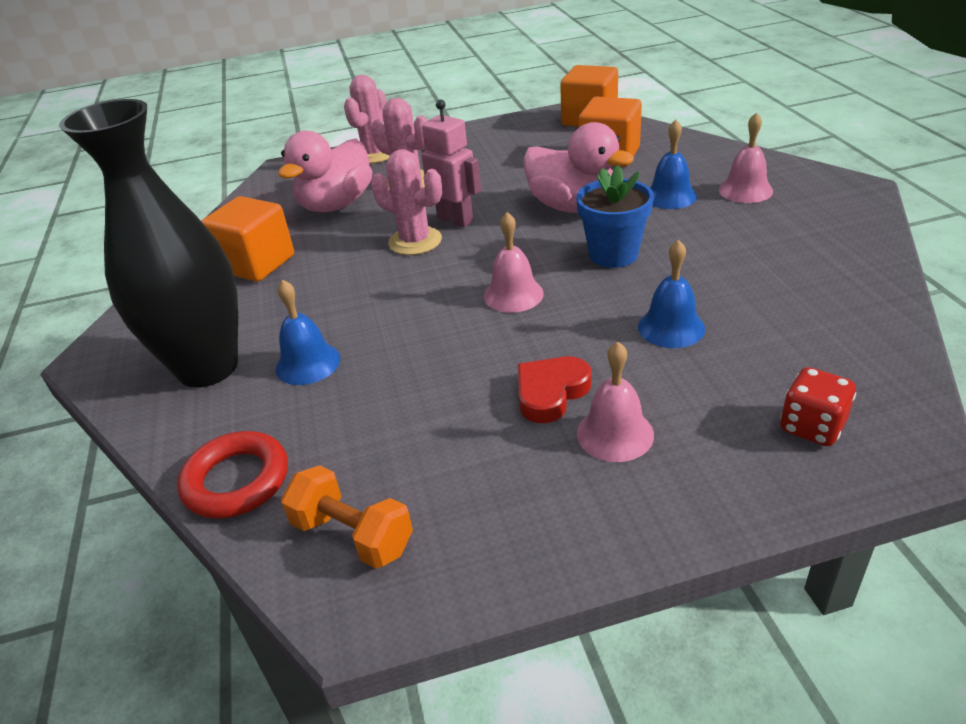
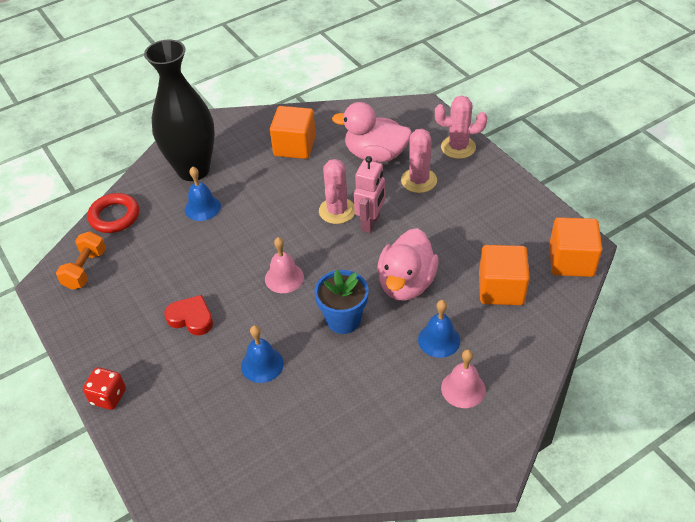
camera: 70 degrees right, 10 degrees up
(615, 434) = (161, 353): pink bell -> none
(812, 427) = (176, 443): red dice -> red dice (108, 397)

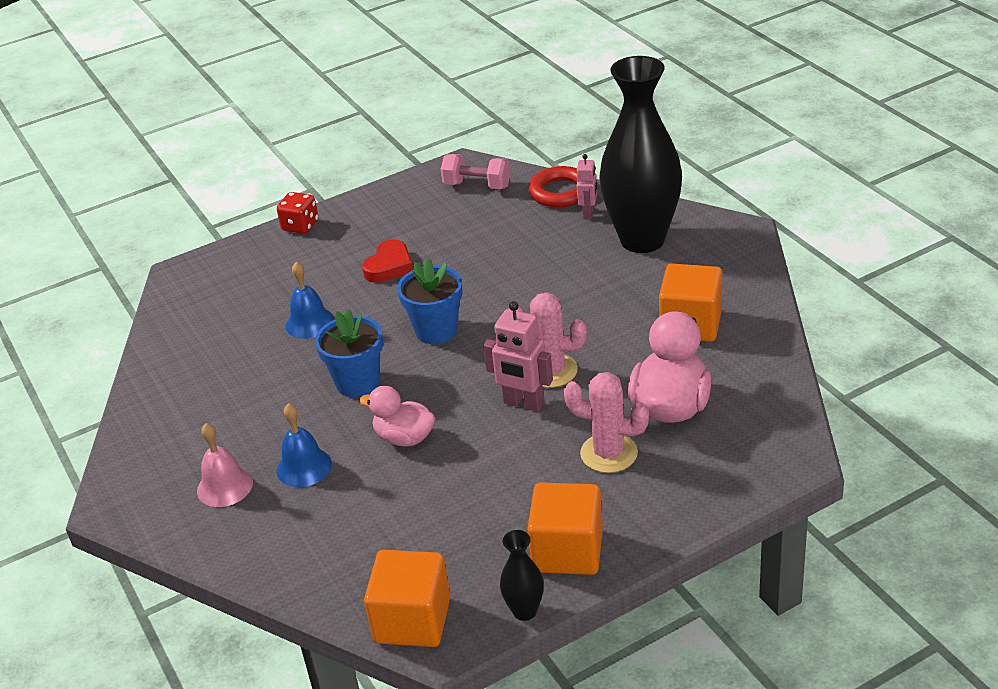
camera: 95 degrees right, 10 degrees down
(85, 269) = (477, 185): orange dumbbell -> pink dumbbell
(150, 199) = (588, 213): none -> pink robot
(202, 207) = (569, 255): blue bell -> none
(284, 278) = (436, 330): pink bell -> blue flower pot
(406, 283) = (404, 438): pink duck -> pink duck, size x0.64
(458, 147) = (688, 501): pink cactus -> none
(501, 289) = (375, 533): orange cube -> orange cube (567, 551)
(553, 211) = (525, 611): none -> black vase

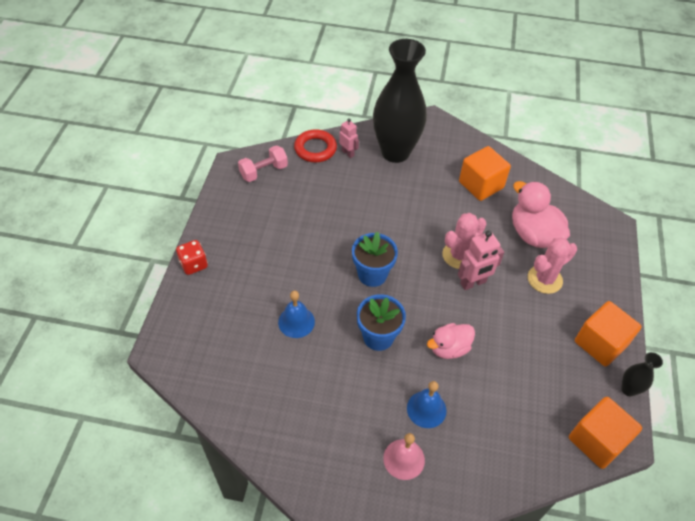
camera: 55 degrees left, 15 degrees up
(389, 266) = (288, 254): red heart -> none

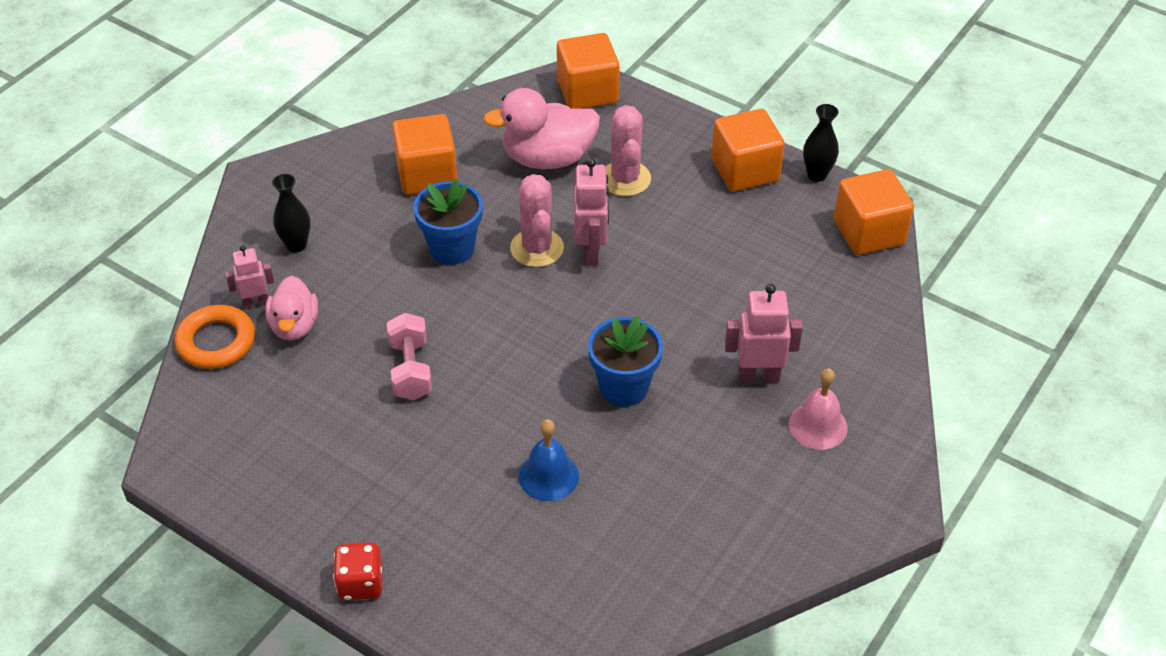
camera: 65 degrees left, 5 degrees down
(264, 171) = (218, 428): pink dumbbell -> pink dumbbell (410, 370)
(315, 149) = (216, 342): red ring -> orange ring
(372, 274) = (514, 356): blue flower pot -> blue flower pot (452, 248)
(395, 152) = (296, 245): black vase -> black vase, size x0.41
(426, 409) = (758, 376): blue bell -> pink robot
(449, 348) = (680, 318): pink duck -> pink duck (294, 326)
(604, 234) = (587, 92): none -> orange cube

